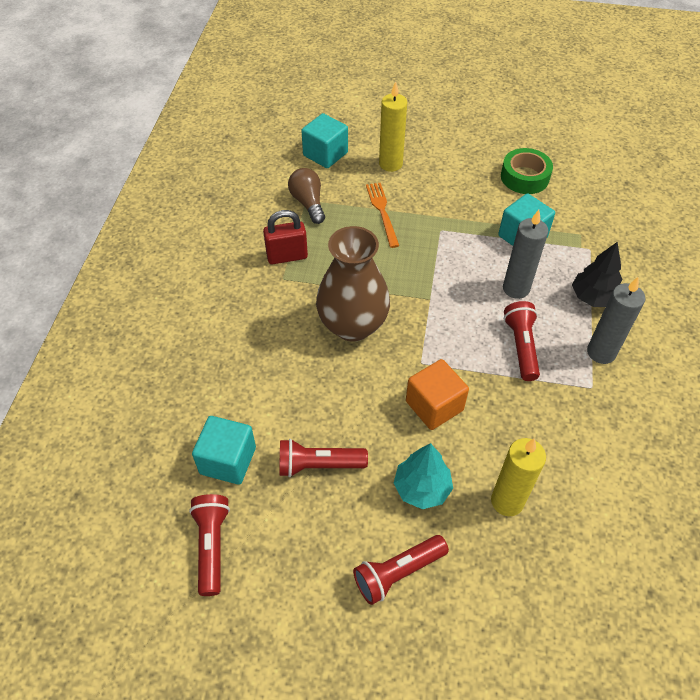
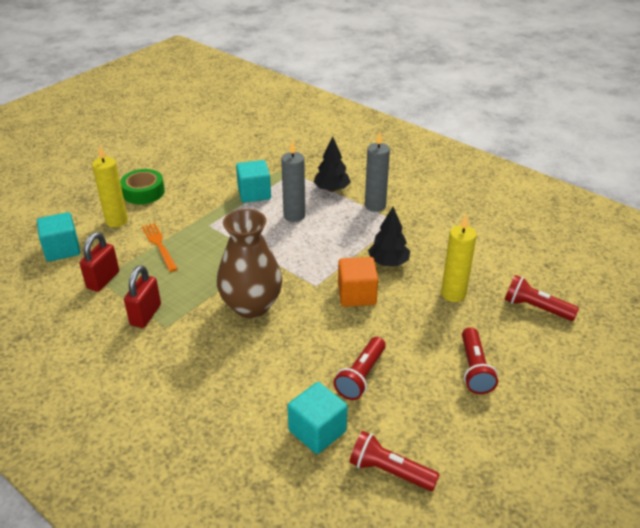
camera: 60 degrees left, 15 degrees down
(308, 203) = (103, 280): brown light bulb -> red padlock
(382, 212) = (159, 245): orange fork -> orange fork turned 45 degrees clockwise
(422, 488) = (417, 329): turquoise tree -> none
(510, 411) = (388, 262): none -> black tree
(521, 346) = (342, 235): red flashlight -> red flashlight (535, 308)
(524, 177) = (204, 169): green tape -> green tape (143, 192)

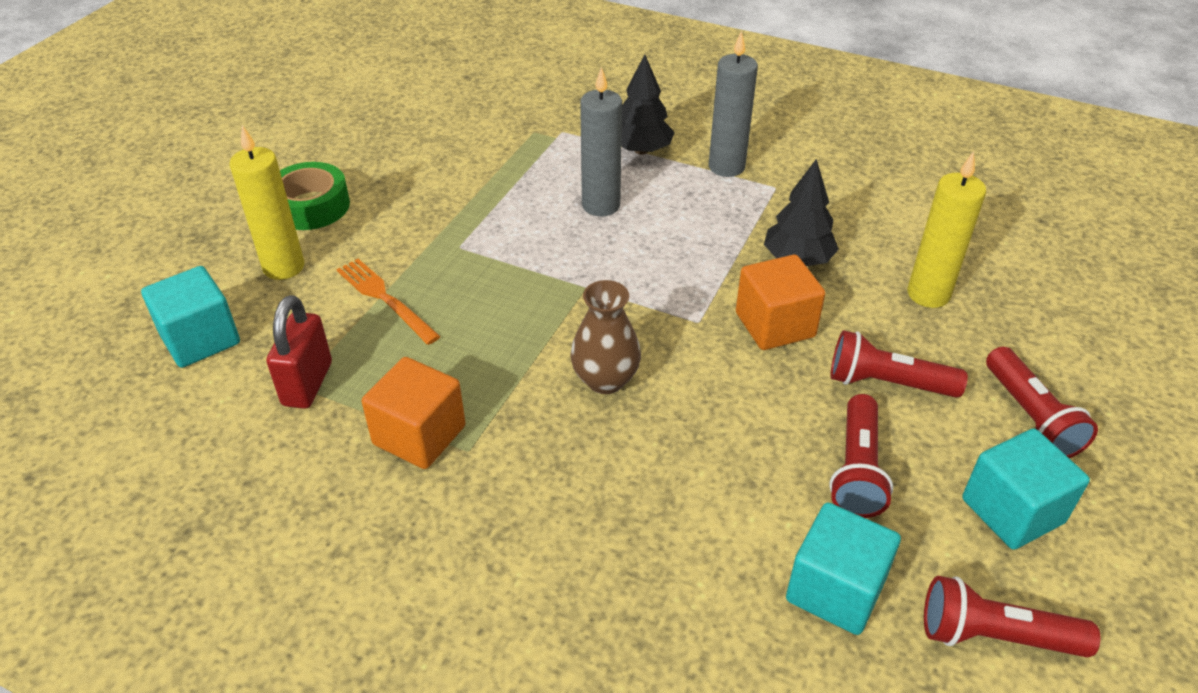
camera: 15 degrees left, 5 degrees up
(145, 315) = (419, 435): red padlock -> orange cube
(251, 306) = (605, 380): brown vase -> brown vase, size x0.59
(254, 193) = (513, 177): turquoise cube -> turquoise cube (1012, 511)
(535, 308) = (1065, 294): red flashlight -> red flashlight (886, 383)

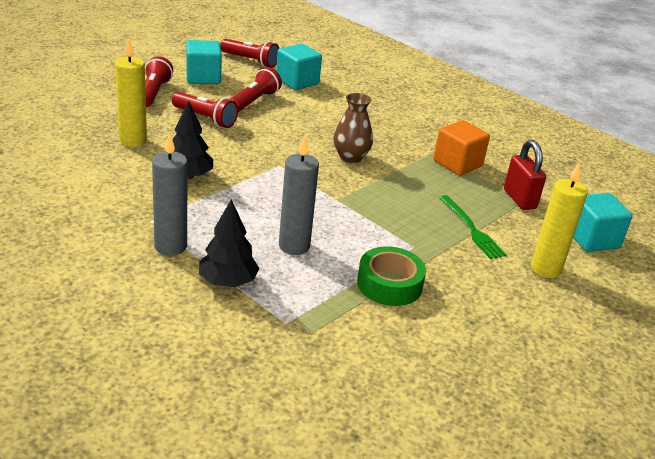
camera: 165 degrees left, 10 degrees down
(307, 384) = (519, 199): red padlock -> red padlock turned 45 degrees counterclockwise
(311, 206) = (531, 313): green tape -> green tape (389, 284)
(385, 298) = (471, 229): orange fork -> green fork
(775, 325) = (237, 152): orange cube -> none

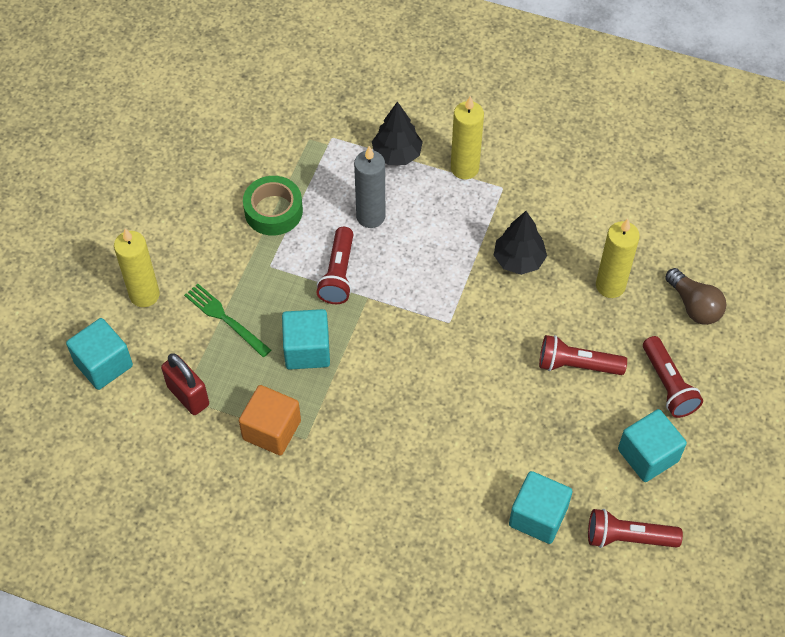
camera: 160 degrees right, 25 degrees up
(85, 113) = (694, 305): none -> brown light bulb
(170, 246) = (464, 168): grey candle -> yellow candle
(254, 101) = (554, 434): red flashlight -> red flashlight (338, 274)
(350, 157) = (389, 377): brown vase -> none
(408, 190) = (307, 350): none -> turquoise cube

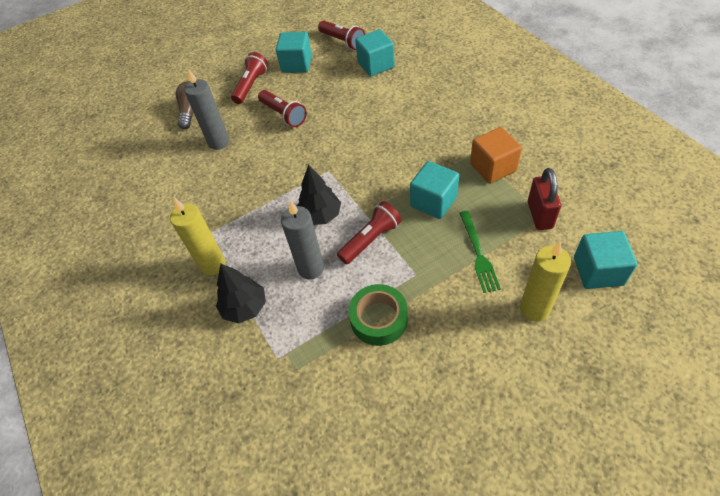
camera: 135 degrees left, 5 degrees down
(518, 260) = (250, 183): black tree -> black tree (320, 215)
(610, 286) = (219, 142): yellow candle -> grey candle

